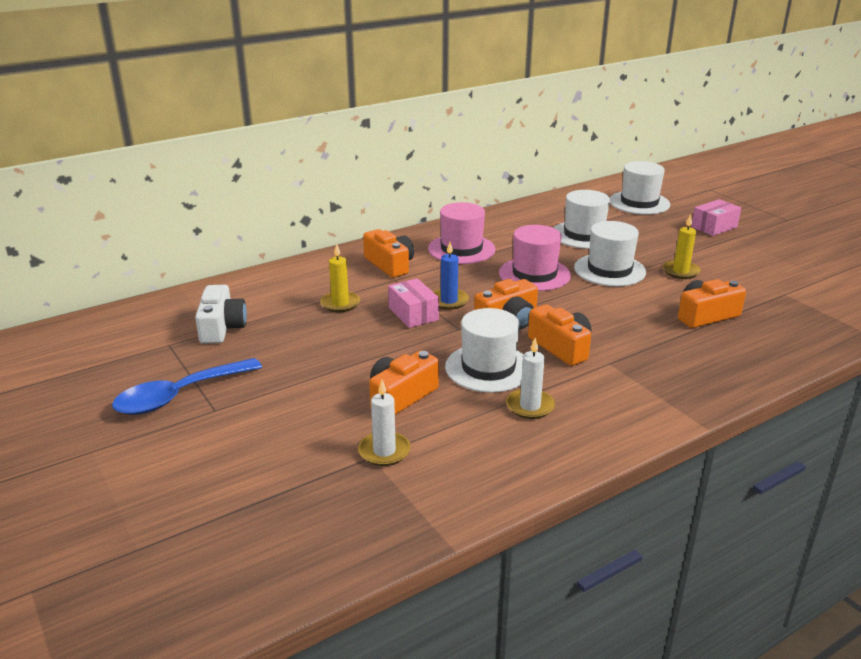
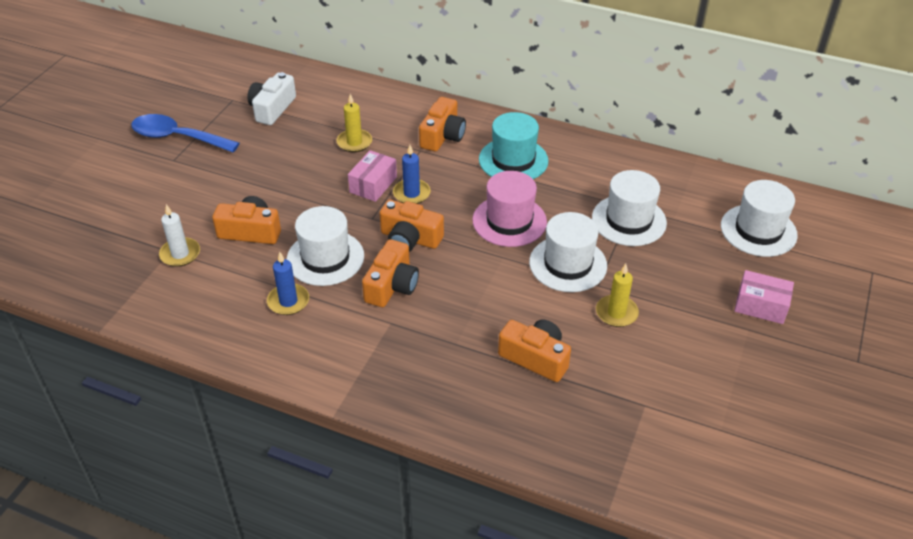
camera: 55 degrees right, 15 degrees up
(222, 327) = (272, 108): white camera -> white camera turned 150 degrees clockwise
(461, 249) = (513, 160): pink hat -> turquoise hat
(530, 406) = (288, 301): white candle -> blue candle

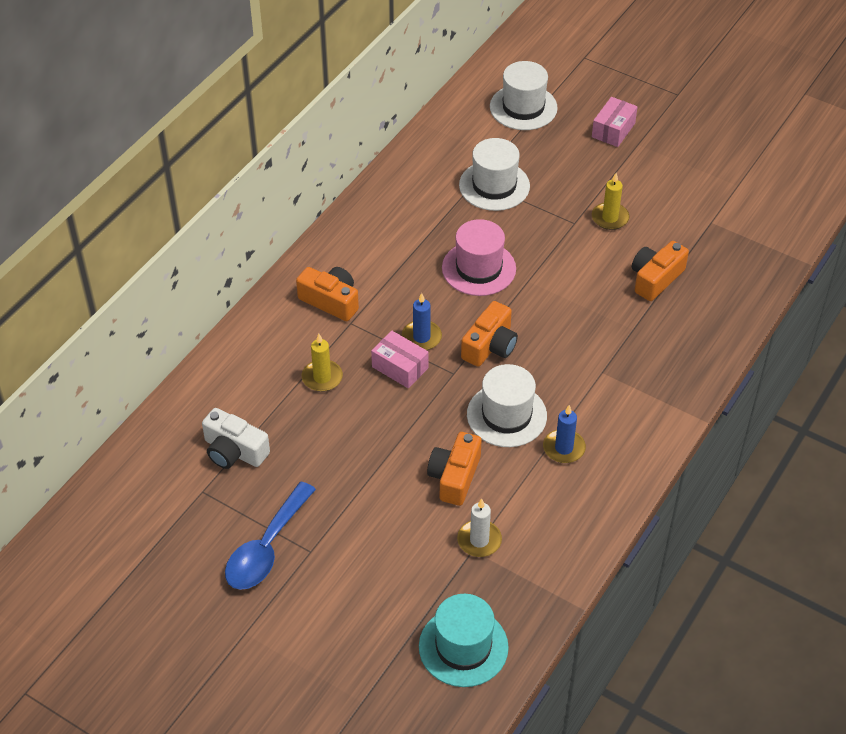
camera: 80 degrees left, 5 degrees up
(392, 285) = (554, 366): orange camera -> none
(513, 160) = (386, 251): turquoise hat -> turquoise hat (463, 647)
(568, 264) = (545, 237): white hat -> none

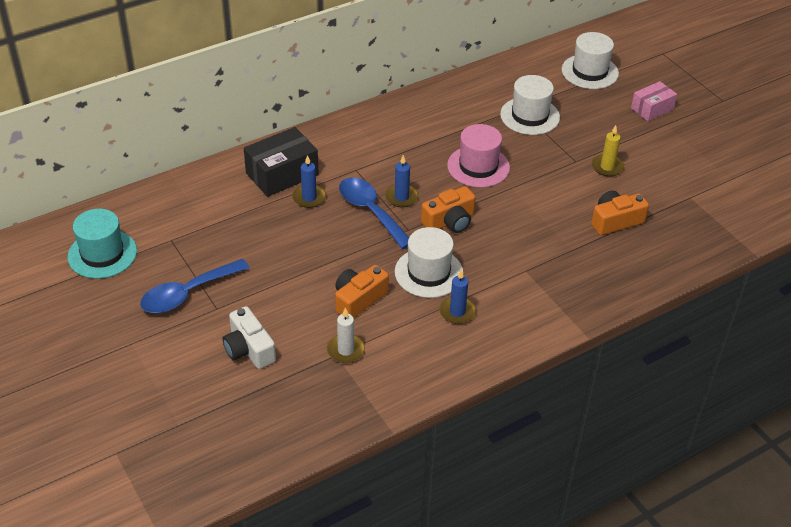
camera: 25 degrees right, 5 degrees down
(234, 451) = (212, 222): white camera -> white camera (249, 349)
(272, 360) = (282, 174): none -> black box
(322, 377) = (309, 198): yellow candle -> blue candle
(331, 301) = (352, 150): orange camera -> none
(400, 367) = (371, 211): pink box -> blue spoon
(463, 647) = (280, 419): turquoise hat -> turquoise hat (102, 254)

